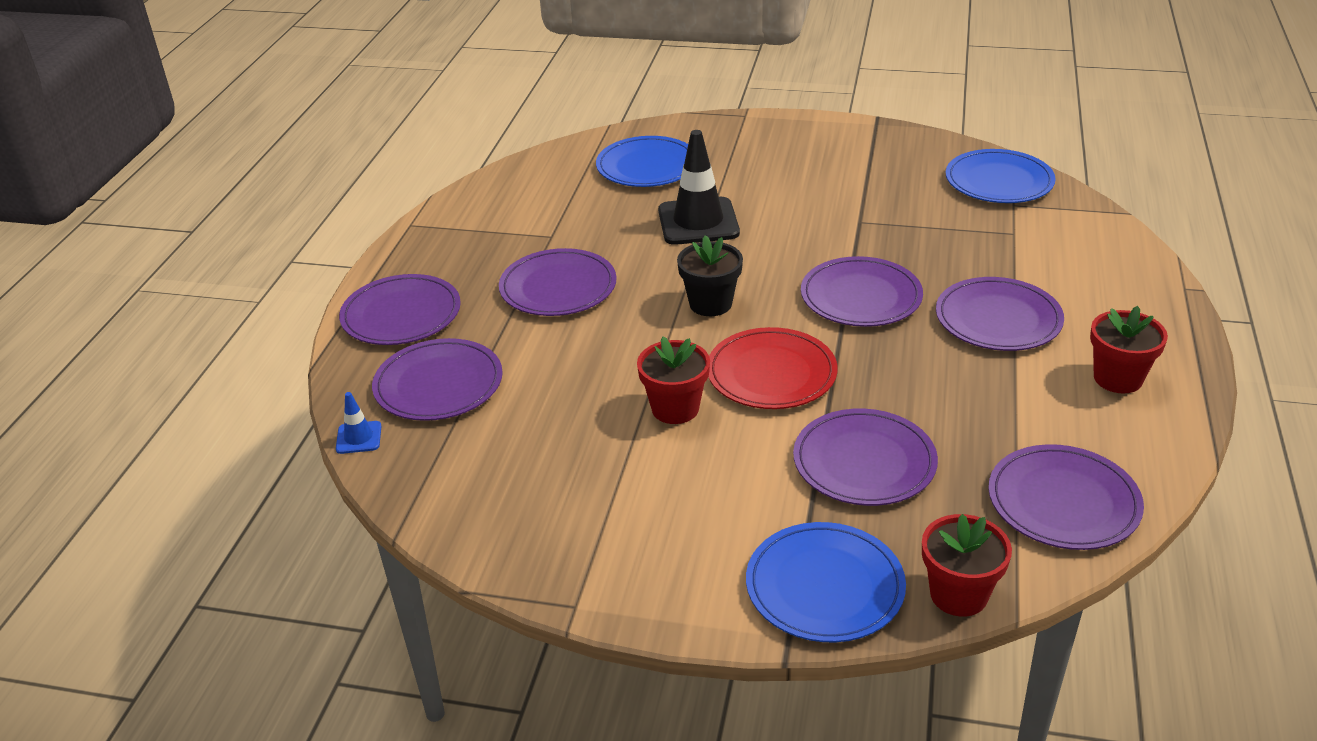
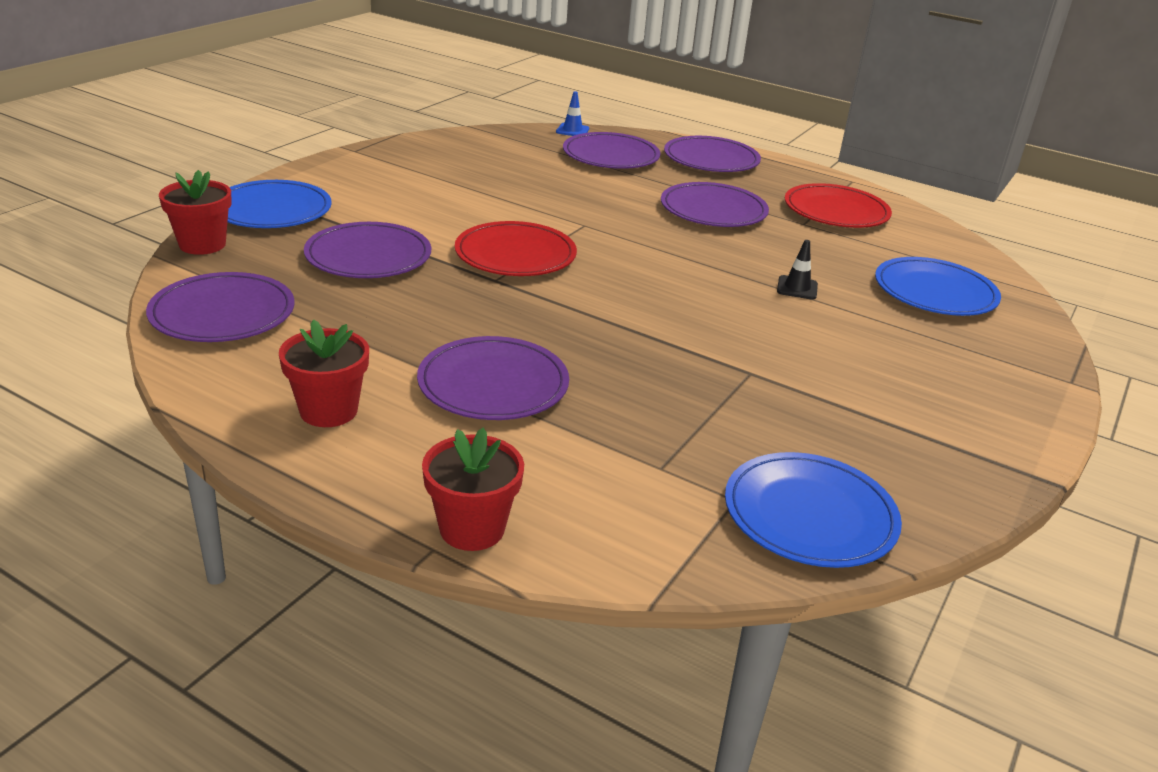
camera: 105 degrees right, 5 degrees down
(504, 224) = (836, 211): none -> red plate
(675, 408) = (507, 213): red flower pot -> red flower pot (472, 528)
(698, 222) = (797, 288): black traffic cone -> black traffic cone, size x0.46
(710, 304) = (641, 258): black flower pot -> none
(861, 297) = (597, 325): purple plate -> none

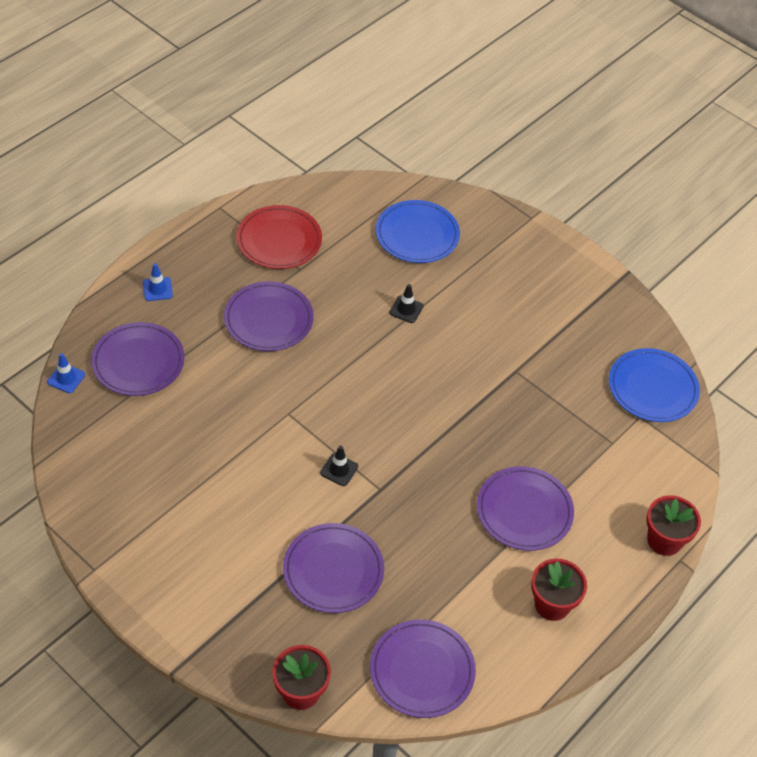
camera: 80 degrees left, 20 degrees up
(272, 210) = (233, 640): blue plate -> none
(515, 254) = (339, 470): red plate -> black traffic cone
(711, 159) = (157, 289): purple plate -> blue traffic cone

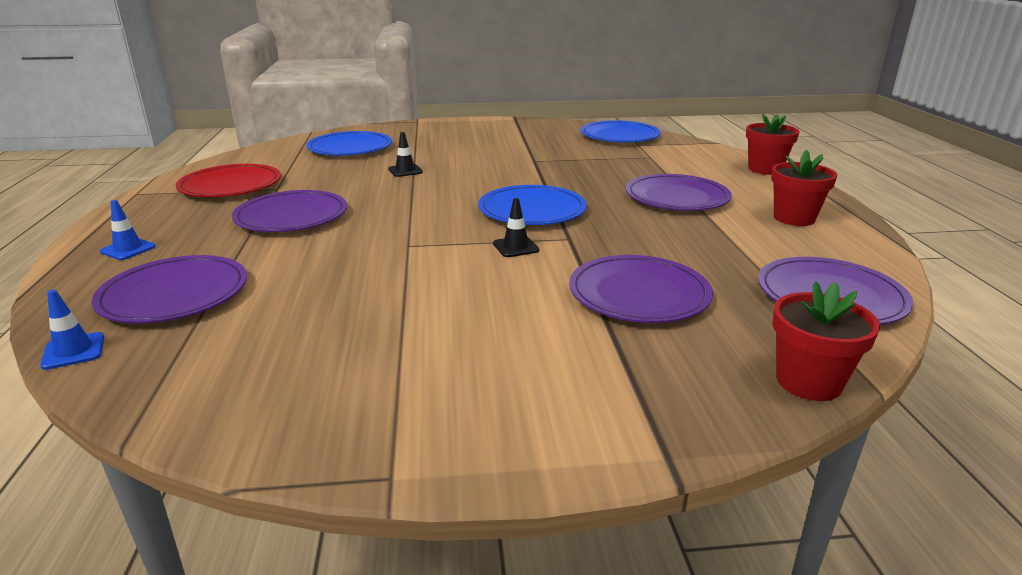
camera: 45 degrees left, 25 degrees down
(408, 438) = (532, 210): none -> blue plate

